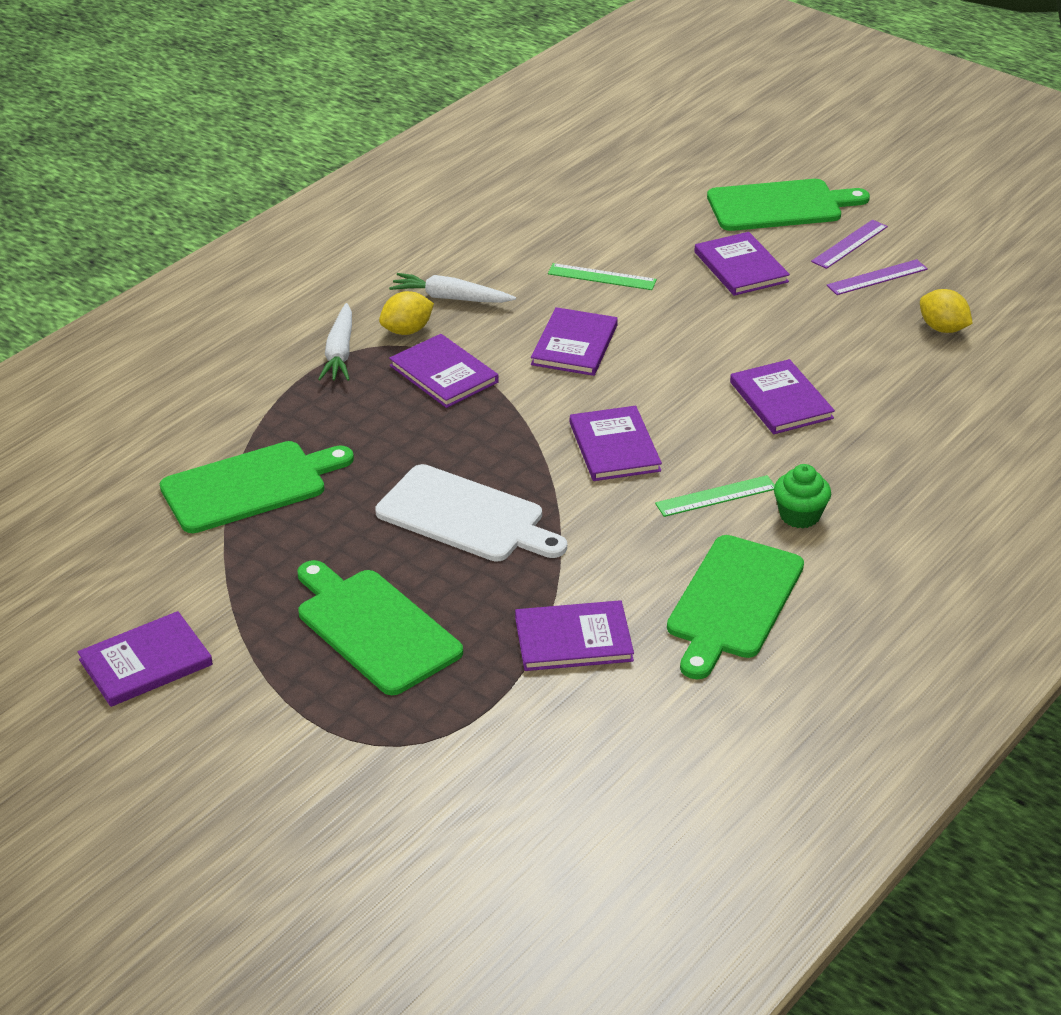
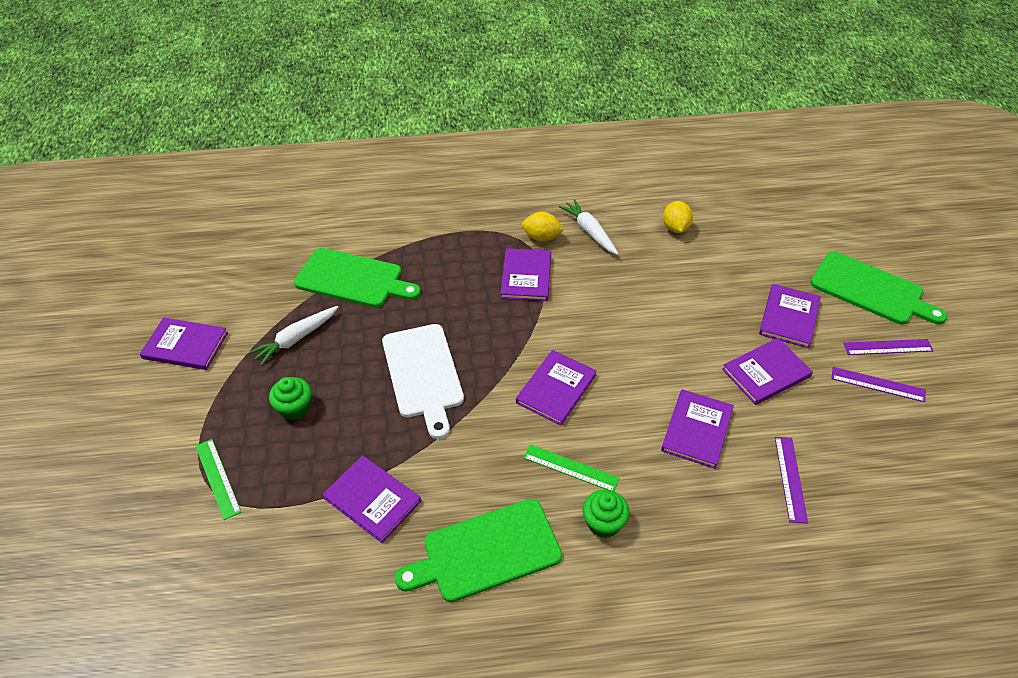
camera: 45 degrees right, 10 degrees up
(339, 352) = (492, 229): white carrot -> white carrot (296, 339)
(374, 628) = (295, 408): green cutting board -> green cupcake
(574, 345) = (619, 305): purple book -> purple book (766, 373)
(602, 277) = (691, 270): green ruler -> green ruler (217, 478)
(899, 387) = (790, 478): none -> purple ruler
(942, 328) = (880, 455): yellow lemon -> yellow lemon (675, 228)

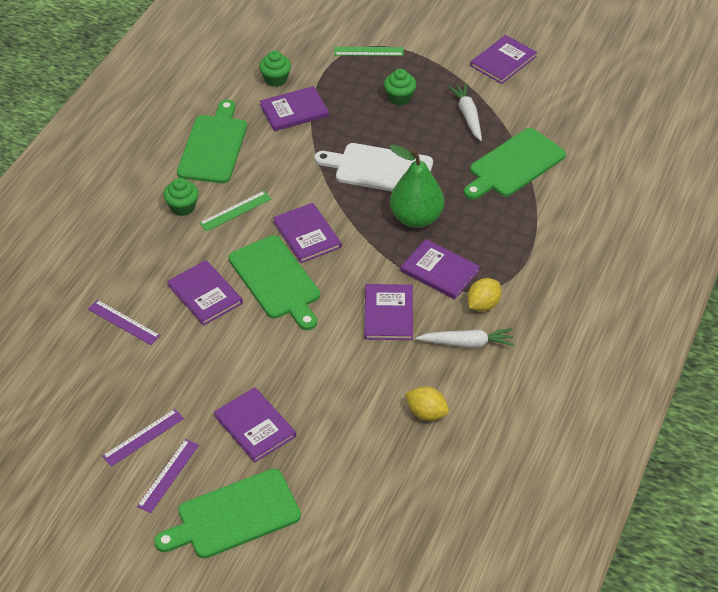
camera: 120 degrees right, 0 degrees up
(322, 553) = (275, 79): none -> green cupcake
(473, 318) = (416, 218): none -> green pear
(632, 382) = (276, 280): none -> green cutting board
(766, 373) = (216, 369): purple book -> purple book (388, 314)

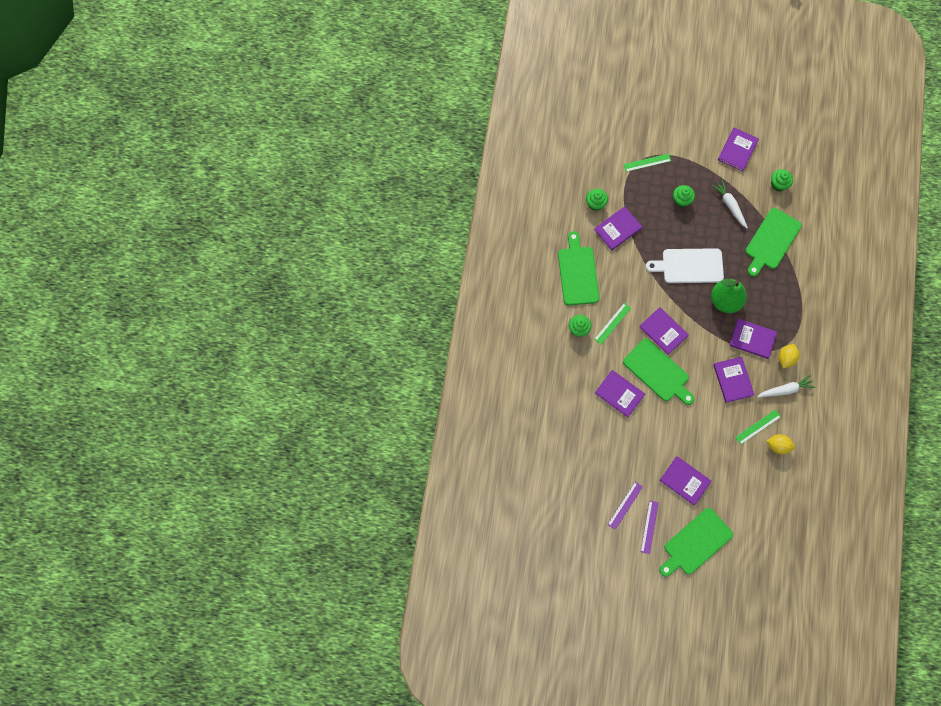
camera: 15 degrees left, 25 degrees up
(123, 322) = (579, 427): purple ruler -> none
(403, 381) = (758, 427): none -> green ruler
(548, 106) = (778, 184): none -> green cupcake

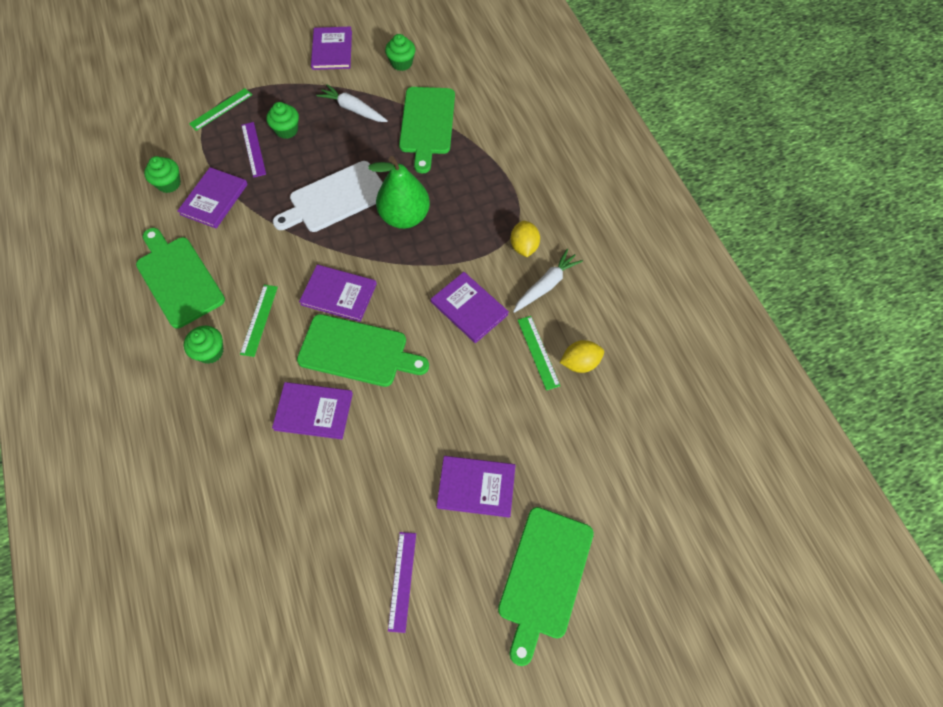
camera: 30 degrees left, 10 degrees down
(649, 527) = (458, 593): purple ruler -> purple ruler (253, 149)
(752, 339) = (467, 245): purple book -> none
(758, 427) = (538, 352): green ruler -> green ruler turned 45 degrees counterclockwise

